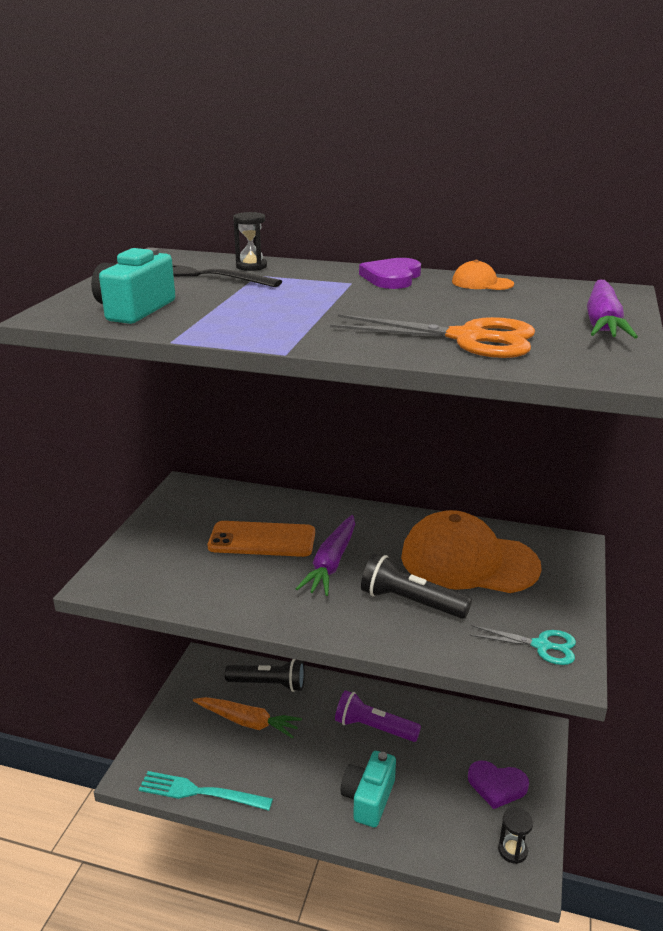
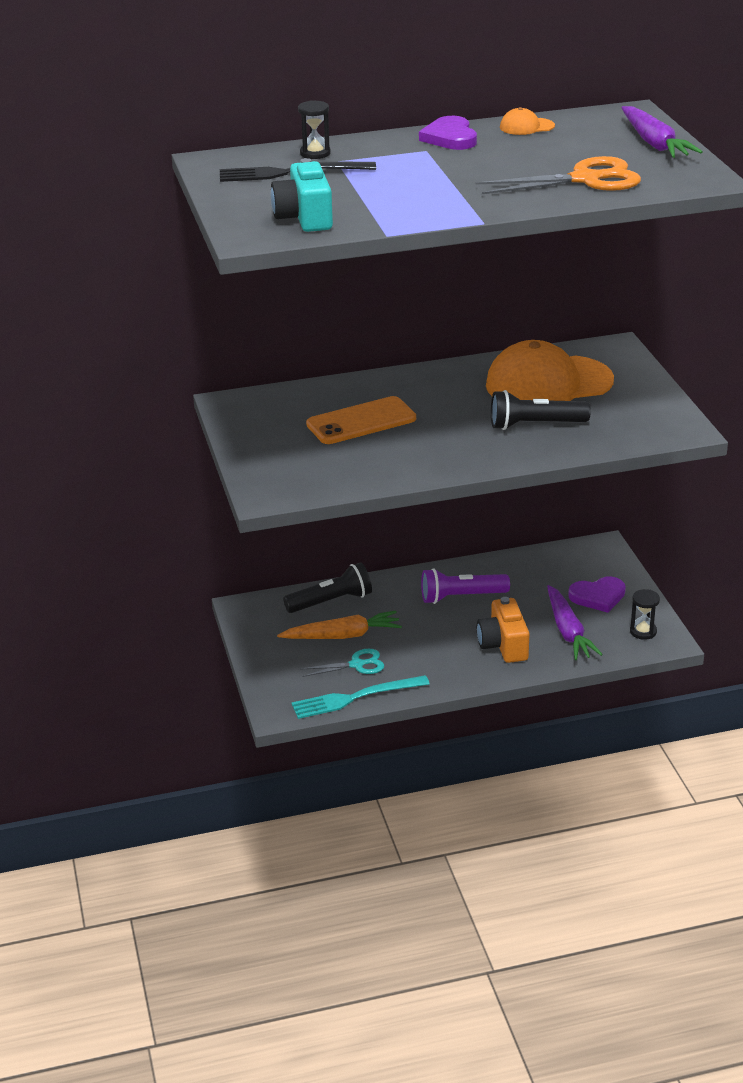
camera: 30 degrees left, 5 degrees up
(331, 563) = (442, 419): purple carrot -> purple carrot (568, 631)
(368, 798) = (503, 645): turquoise camera -> orange camera
(541, 646) = (655, 421): turquoise scissors -> turquoise scissors (357, 665)

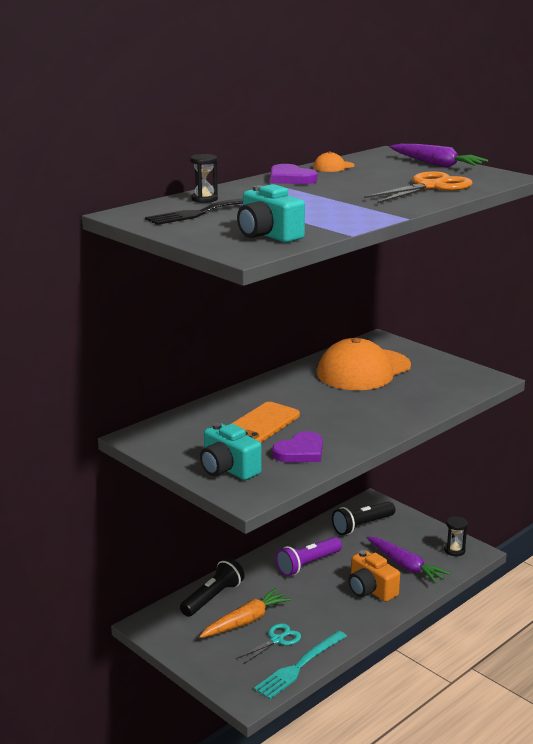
camera: 30 degrees left, 10 degrees down
(278, 461) = (228, 469): none -> turquoise camera
(535, 425) = (388, 398): black flashlight -> black flashlight (362, 526)
(598, 596) = (401, 535): purple heart -> purple heart (300, 452)

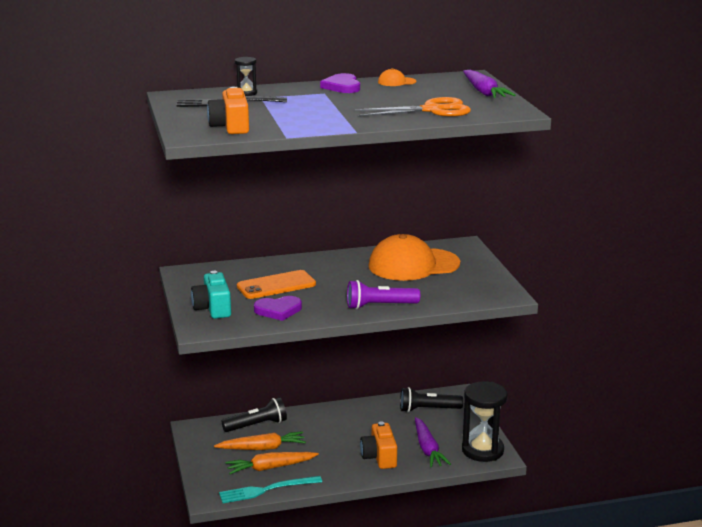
camera: 30 degrees right, 0 degrees up
(268, 235) = (230, 127): turquoise camera -> orange camera
(277, 640) = (270, 468): turquoise scissors -> orange carrot
(307, 564) = (352, 424): purple flashlight -> purple flashlight (379, 306)
(454, 550) = (482, 450): black hourglass -> black hourglass, size x2.14

